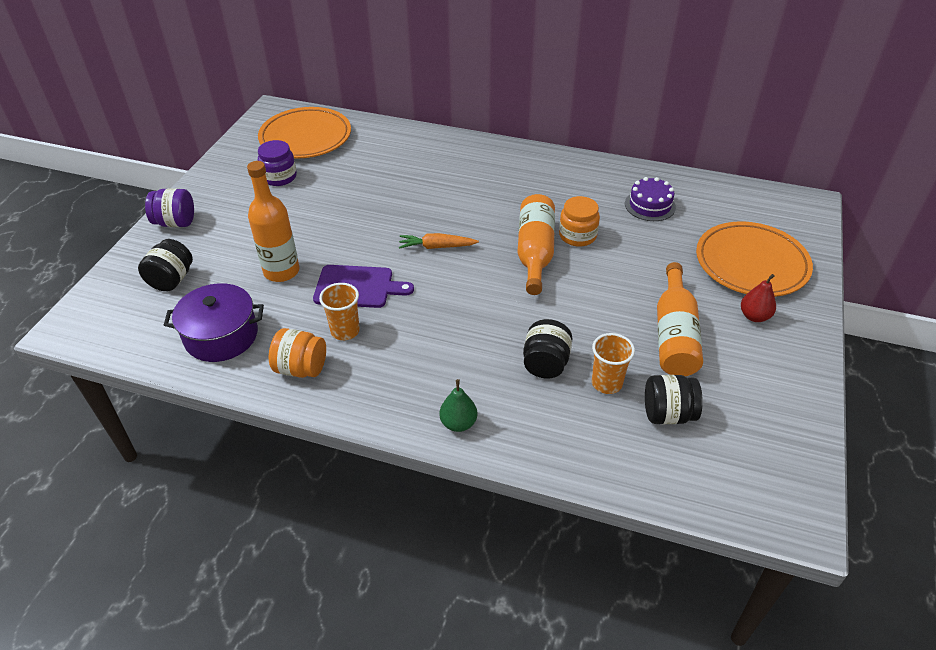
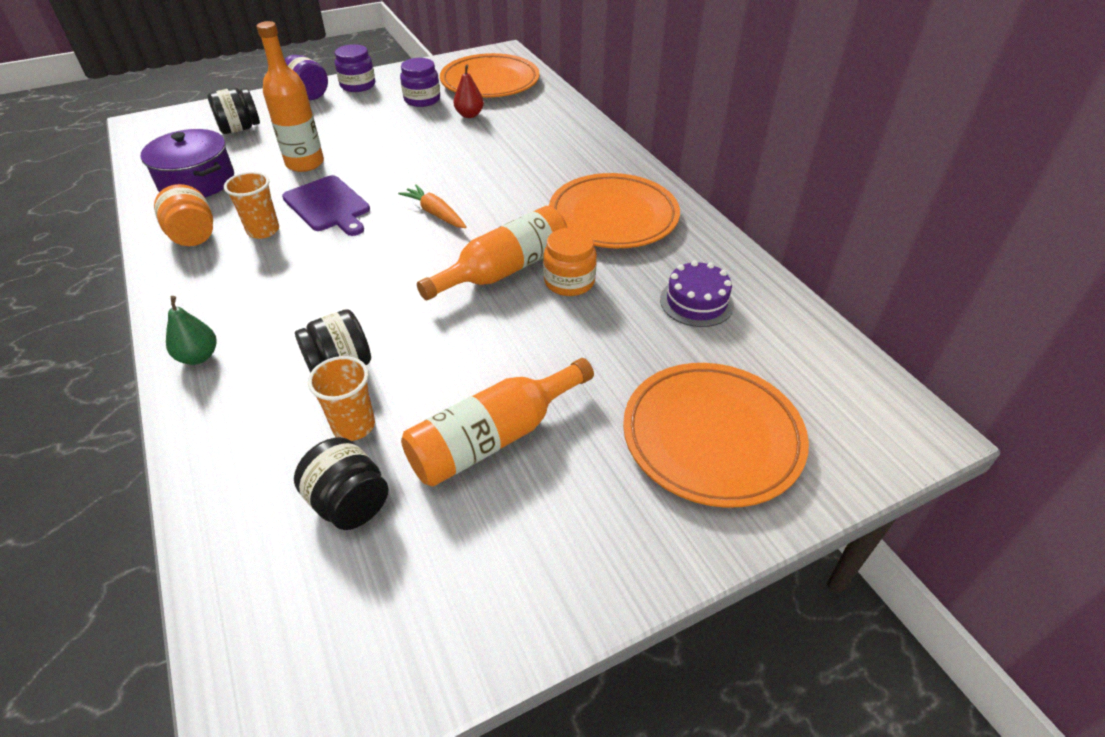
camera: 45 degrees right, 0 degrees up
(204, 193) = (358, 85): none -> purple jar
(538, 185) = (613, 217): none -> orange plate
(754, 316) = (613, 492): red pear -> red pear (469, 115)

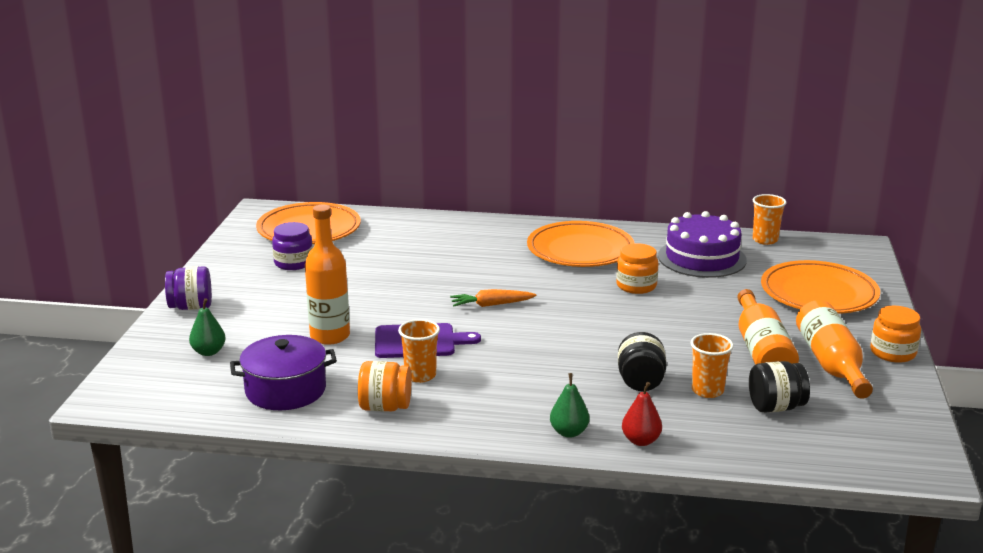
camera: 55 degrees left, 20 degrees down
(240, 129) = (209, 352): black jar -> green pear
(358, 85) = (213, 281): purple jar -> none
(469, 115) = (355, 253): red pear -> red pear (641, 441)
(504, 270) = (597, 301): orange bottle -> orange bottle (831, 363)
(603, 582) = (893, 353): none -> orange jar
(696, 302) = (702, 258): purple cake -> purple cake, size x1.64
(814, 334) = (765, 240): none -> orange cup

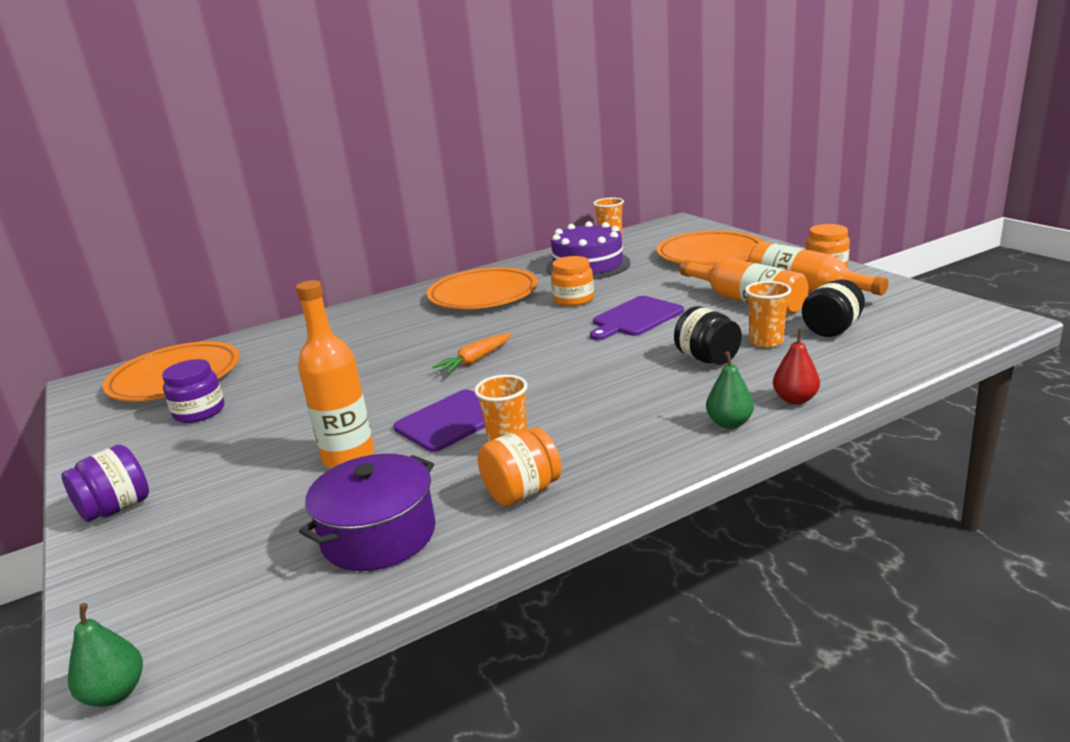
camera: 35 degrees left, 0 degrees up
(209, 352) = (211, 545): green pear -> green pear (115, 693)
(651, 324) = (635, 318): none -> purple cutting board

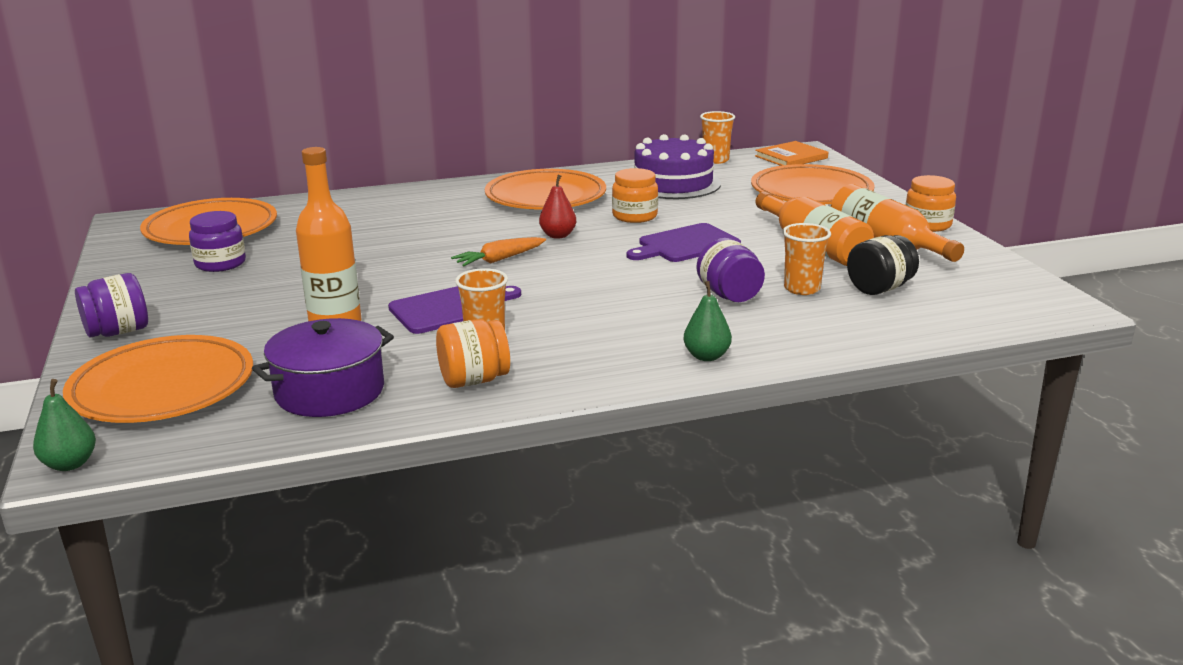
camera: 10 degrees right, 0 degrees up
(191, 567) = (163, 388): none -> orange plate
(671, 228) = (791, 157): none -> orange book
(707, 359) = (729, 295): black jar -> purple jar
(795, 399) = (787, 346): red pear -> red pear (558, 235)

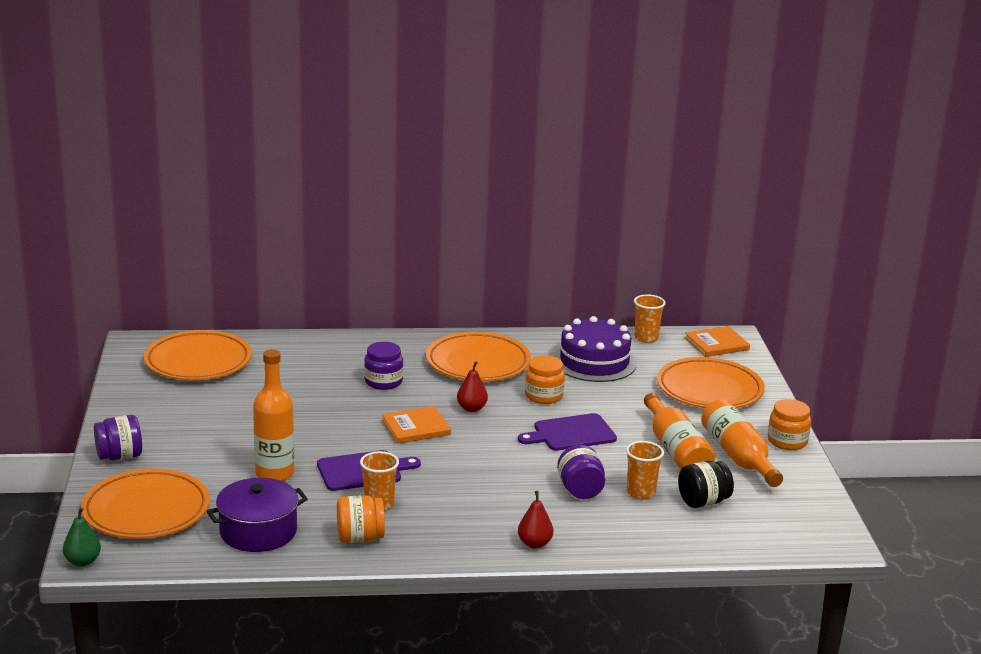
camera: 10 degrees right, 0 degrees up
(220, 263) = (200, 400): purple jar -> purple jar (383, 382)
(499, 259) = (416, 427): orange carrot -> orange book
(706, 356) = (534, 544): green pear -> red pear

